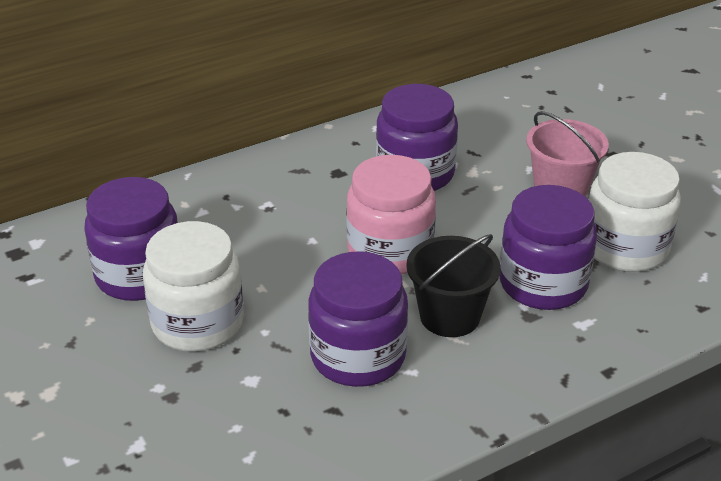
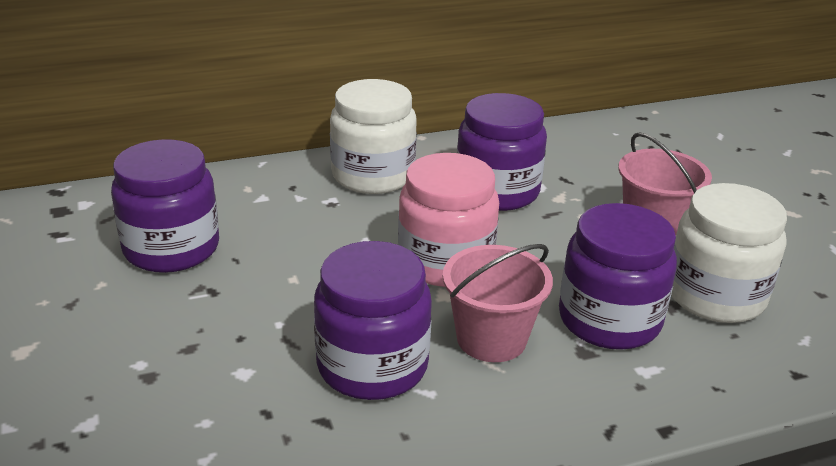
camera: 10 degrees right, 5 degrees down
(198, 323) = (211, 304): white jar -> white jar (373, 175)
(450, 316) = (491, 339): black bucket -> pink bucket

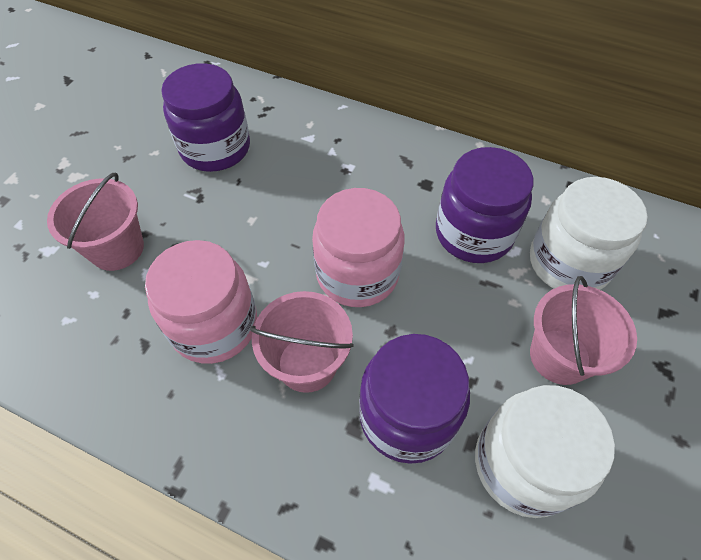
camera: 45 degrees right, 25 degrees up
(176, 374) = (117, 248): none -> pink bucket
(372, 366) = (214, 325): purple jar -> pink jar
(373, 175) = (401, 161): white jar -> white jar (568, 263)

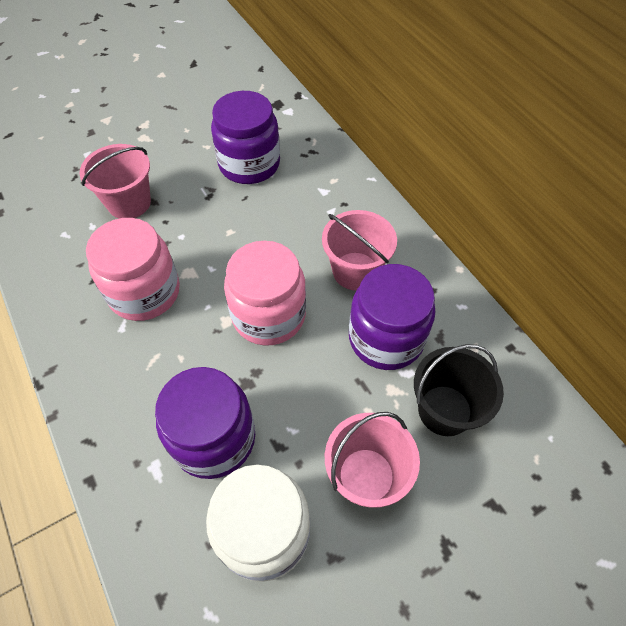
camera: 35 degrees right, 0 degrees up
(307, 363) = (180, 357): pink bucket -> pink bucket (355, 271)
(568, 263) = (444, 410): white jar -> black bucket

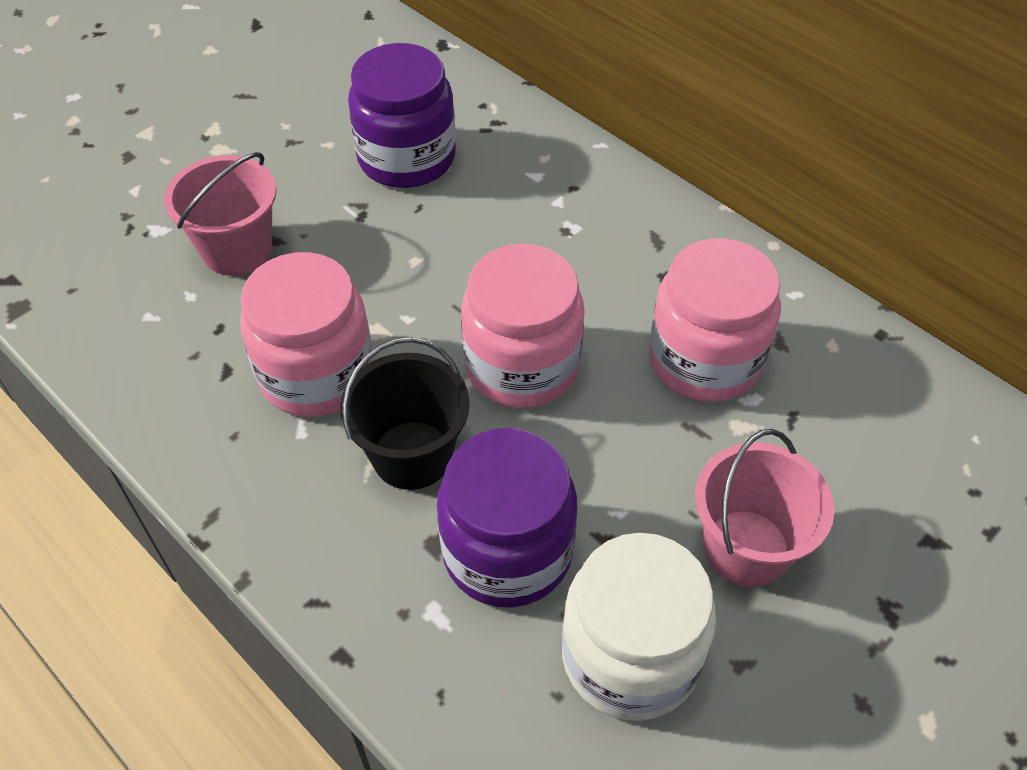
camera: 15 degrees left, 5 degrees down
(355, 271) = (626, 278): pink bucket -> none
(386, 338) = (705, 359): purple jar -> pink jar
(444, 410) = (822, 436): black bucket -> black bucket (412, 455)

